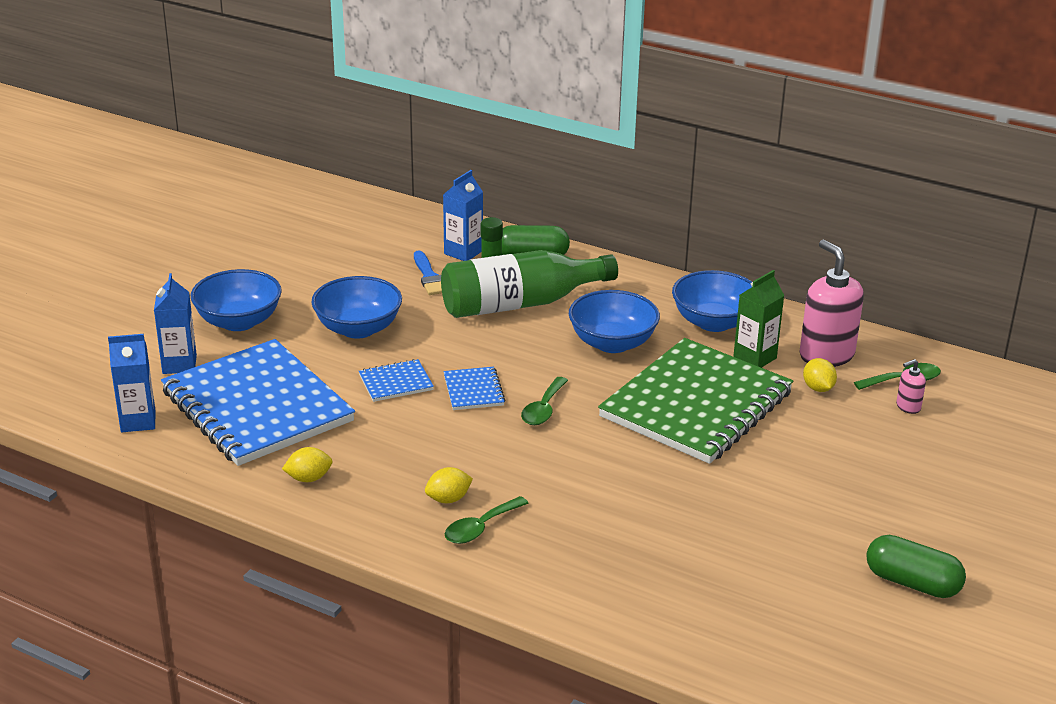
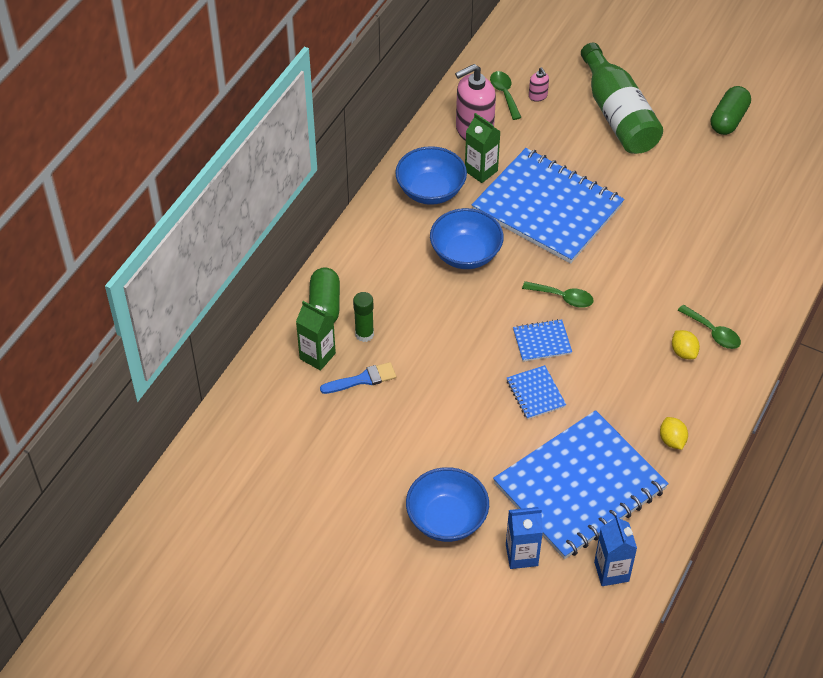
camera: 90 degrees left, 20 degrees up
(358, 328) = (453, 426): blue bowl -> none
(463, 252) = (317, 356): blue carton -> green carton
(520, 304) = (407, 313): green bottle -> green bottle (618, 115)
(696, 405) = (547, 208): green notebook -> blue notebook
(818, 388) = (519, 140): yellow lemon -> none

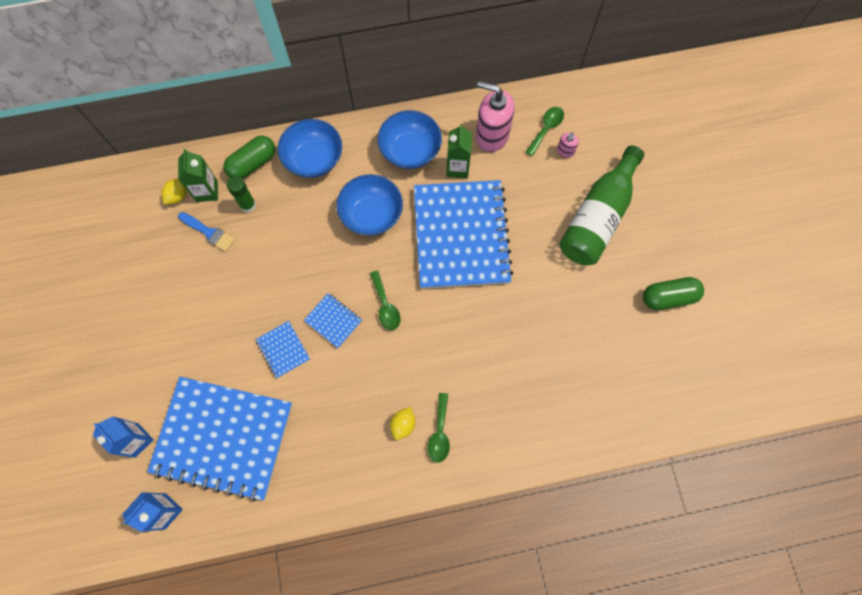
camera: 50 degrees right, 20 degrees up
(447, 519) = (132, 370): blue bowl -> blue bowl (314, 159)
(535, 393) = (283, 350): blue notebook -> blue notebook turned 60 degrees counterclockwise
(672, 440) = (313, 473): yellow lemon -> yellow lemon (178, 196)

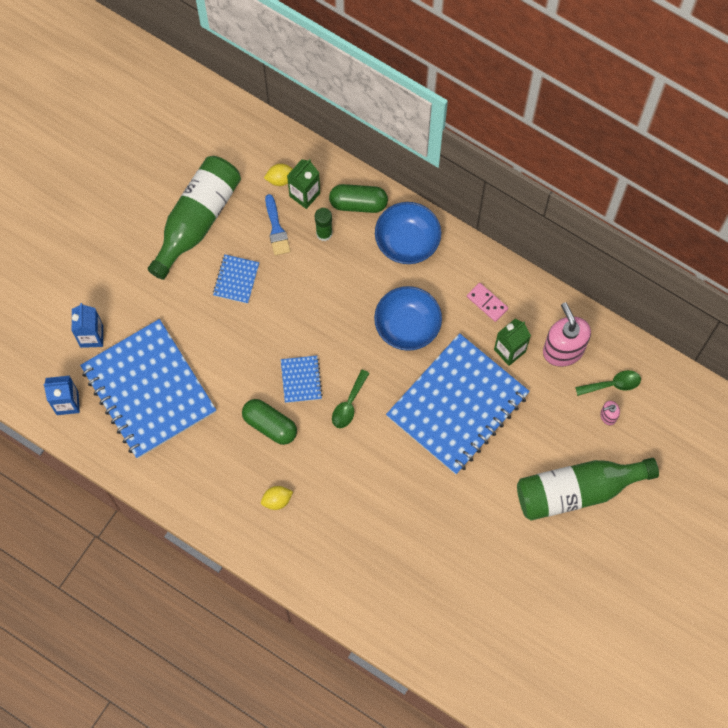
camera: 45 degrees right, 0 degrees up
(140, 279) = (197, 220): none -> green bottle
(283, 350) = (246, 367): blue notebook -> blue notebook (236, 279)
(410, 150) = (487, 302): blue bowl -> pink domino
(439, 433) = (296, 530): green spoon -> none
(668, 297) = (565, 600): green capsule -> green capsule (270, 425)

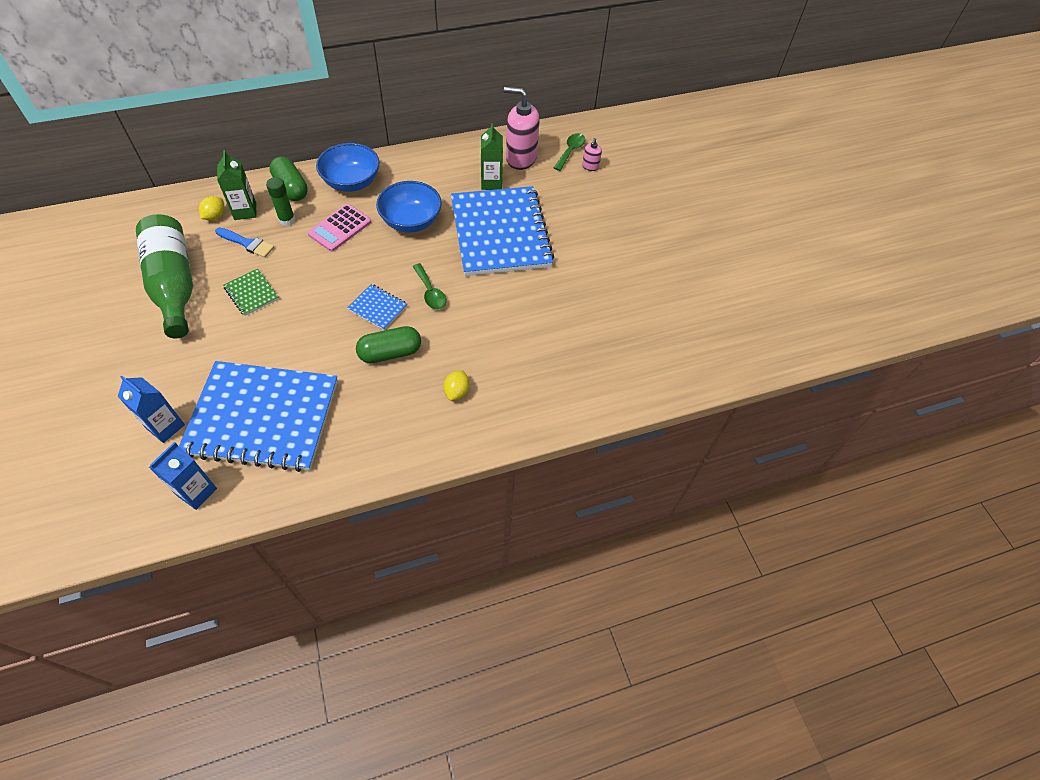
camera: 55 degrees left, 15 degrees down
(236, 279) = (251, 293): blue notebook -> green notebook
(351, 280) = (340, 228): none -> pink calculator
(358, 203) = (291, 188): green capsule -> green capsule turned 75 degrees counterclockwise
(487, 302) = (444, 172): pink domino -> none
(577, 490) = (628, 213): green bottle -> none

